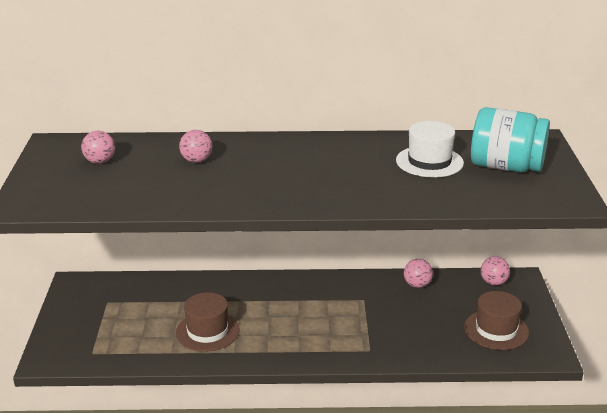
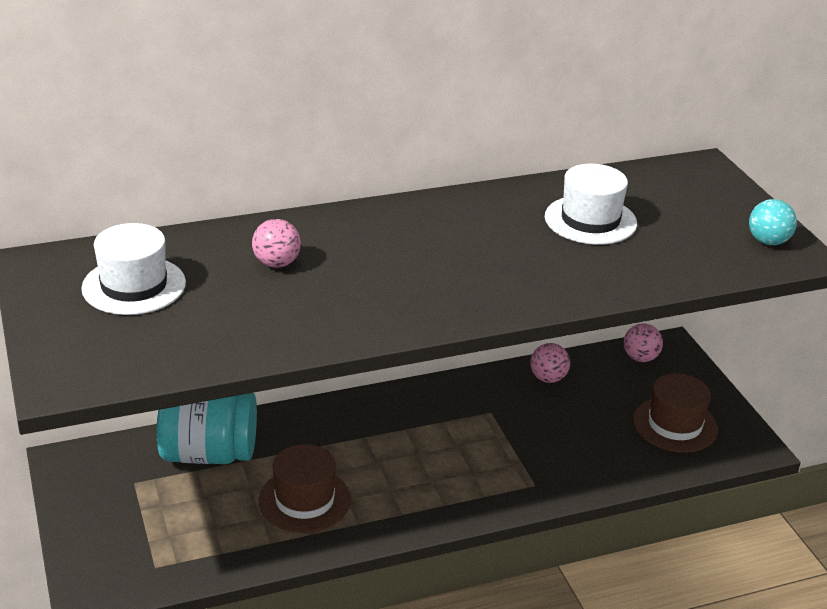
camera: 20 degrees left, 5 degrees up
(100, 161) = (134, 286): pink ball -> white hat
(506, 167) = (688, 215): turquoise jar -> turquoise jar (209, 453)
(556, 190) = (768, 241): none -> turquoise ball

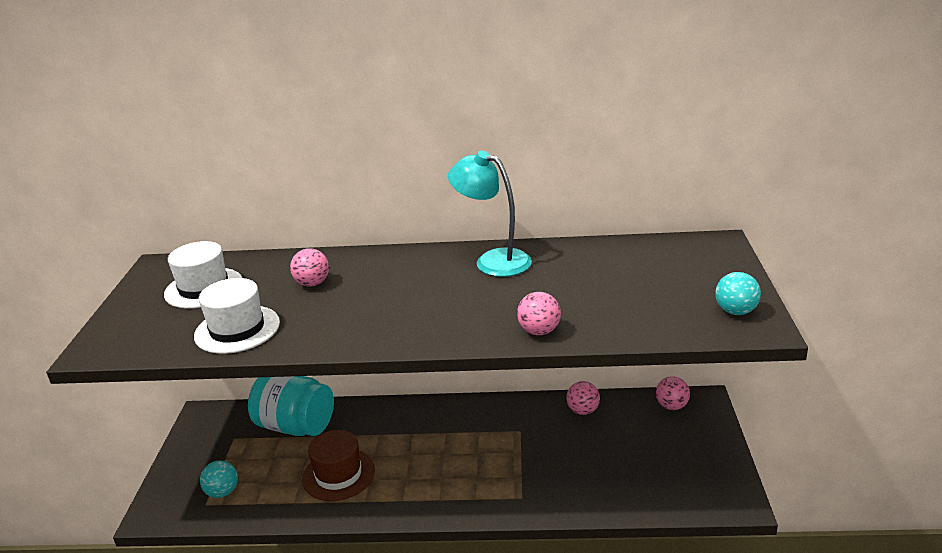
camera: 25 degrees right, 5 degrees down
(167, 549) = (222, 492): none -> turquoise ball
(475, 211) = (493, 260): none -> turquoise lamp
(588, 288) = (539, 331): none -> pink ball
(590, 220) = (583, 277): white hat -> white hat (237, 329)
(675, 425) = (672, 468): brown hat -> none

